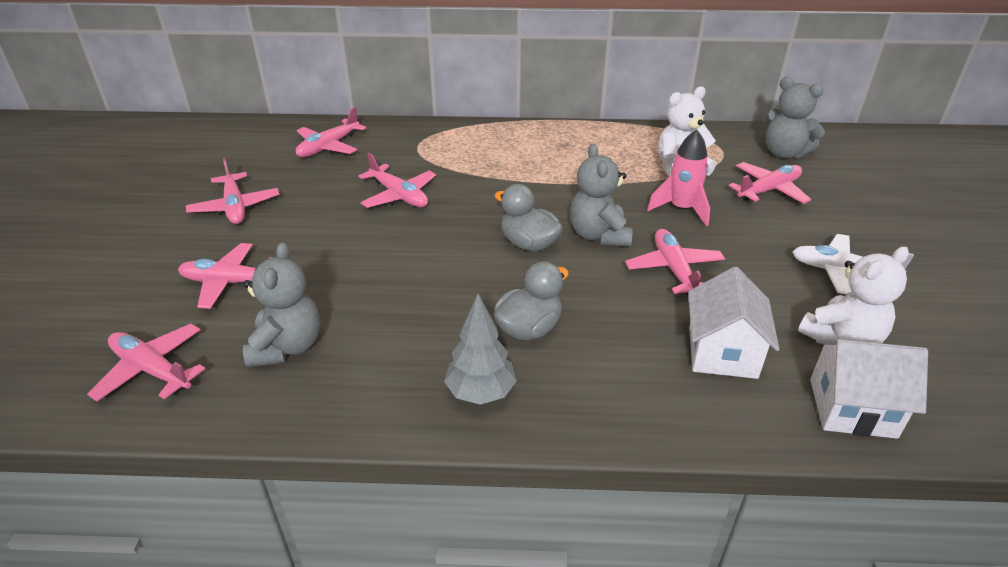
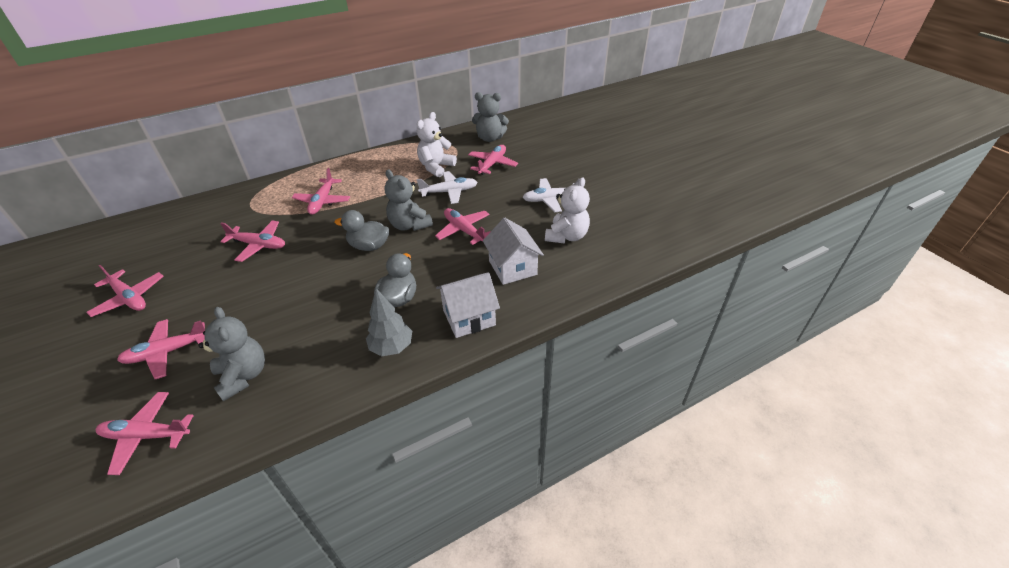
camera: 30 degrees left, 5 degrees up
(328, 147) = (178, 228): pink plane -> pink plane (322, 201)
(681, 209) = (449, 192): pink rocket -> white plane
(852, 408) = (587, 271): white house -> white house (469, 317)

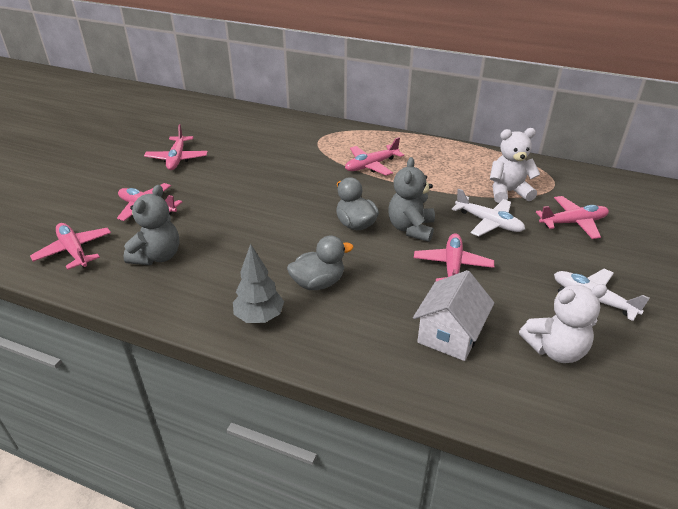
camera: 50 degrees right, 5 degrees down
(259, 245) = (286, 171): pink plane -> none
(469, 317) = (347, 345): white house -> none
(490, 138) = (608, 195): grey teddy bear -> none

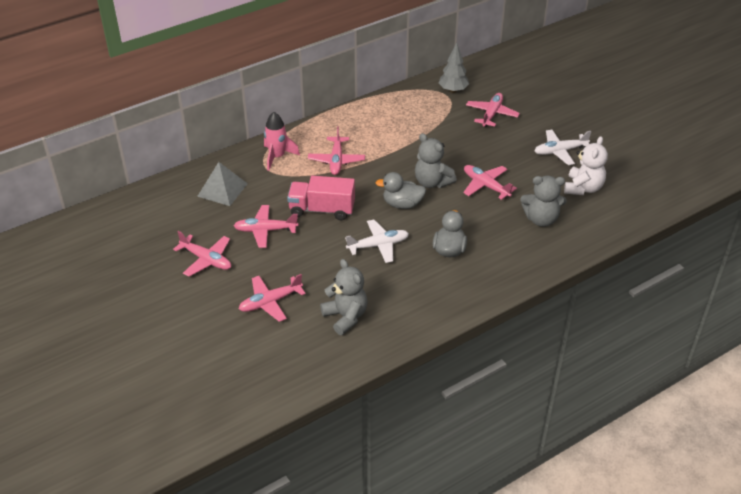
camera: 55 degrees left, 5 degrees up
(74, 251) = (293, 361): pink plane -> pink plane (265, 230)
(259, 317) = (459, 290): grey tree -> grey tree (453, 90)
(269, 132) = (222, 189): none -> grey pyramid
(296, 184) = (322, 210): none -> pink truck
(339, 138) = (277, 157): none -> pink rocket
(449, 335) = (541, 219): white house -> grey teddy bear
(489, 222) = (458, 146): white plane -> white plane (378, 245)
(508, 192) = (435, 119): white teddy bear -> none

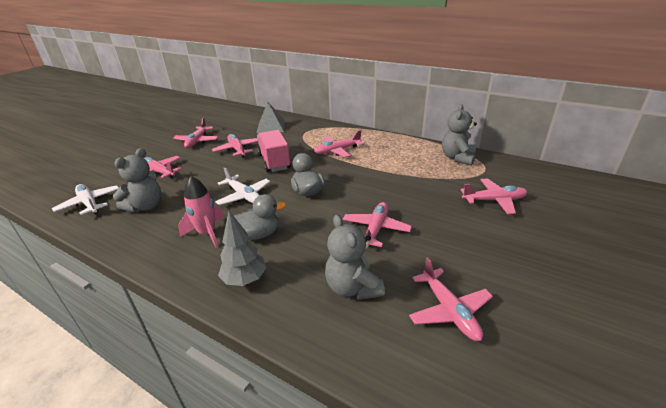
camera: 65 degrees right, 10 degrees down
(277, 157) = (320, 132): pink rocket -> pink rocket (207, 233)
(432, 182) = (351, 197): grey teddy bear -> grey teddy bear (457, 158)
(453, 90) = (497, 171): grey tree -> grey tree (245, 279)
(560, 151) = (497, 267): white plane -> white plane (89, 203)
(583, 188) = (449, 311): white teddy bear -> pink plane

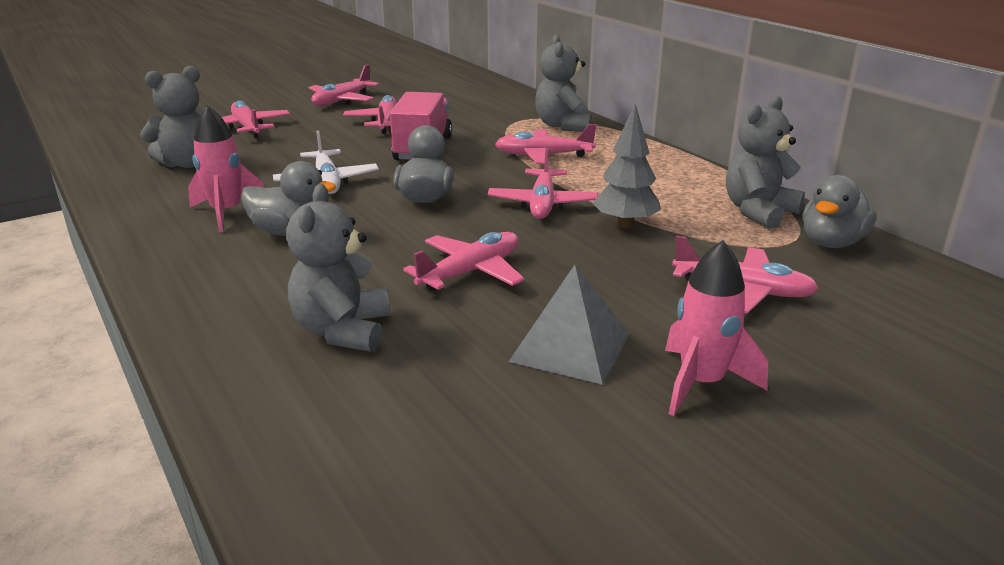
camera: 25 degrees right, 5 degrees down
(89, 203) = (128, 145): white plane -> none
(245, 279) = (212, 277): grey tree -> grey tree (625, 224)
(271, 127) = (475, 102): grey pyramid -> grey pyramid (570, 347)
(328, 131) = (563, 126): none -> grey teddy bear
(449, 311) = (451, 405): pink plane -> pink plane (542, 204)
(499, 166) = (831, 243): none -> grey duck
(530, 255) = (701, 383): none -> pink rocket

